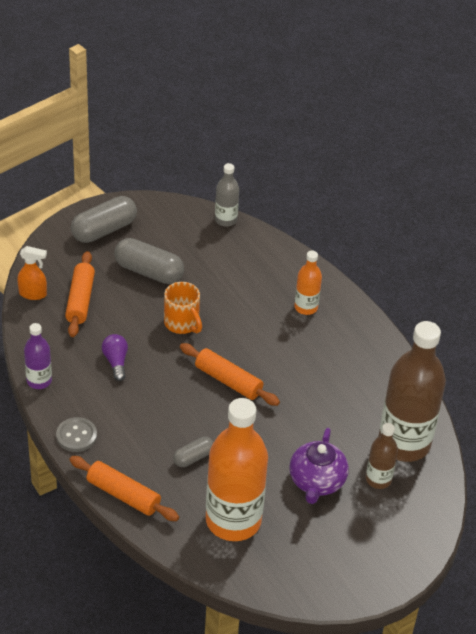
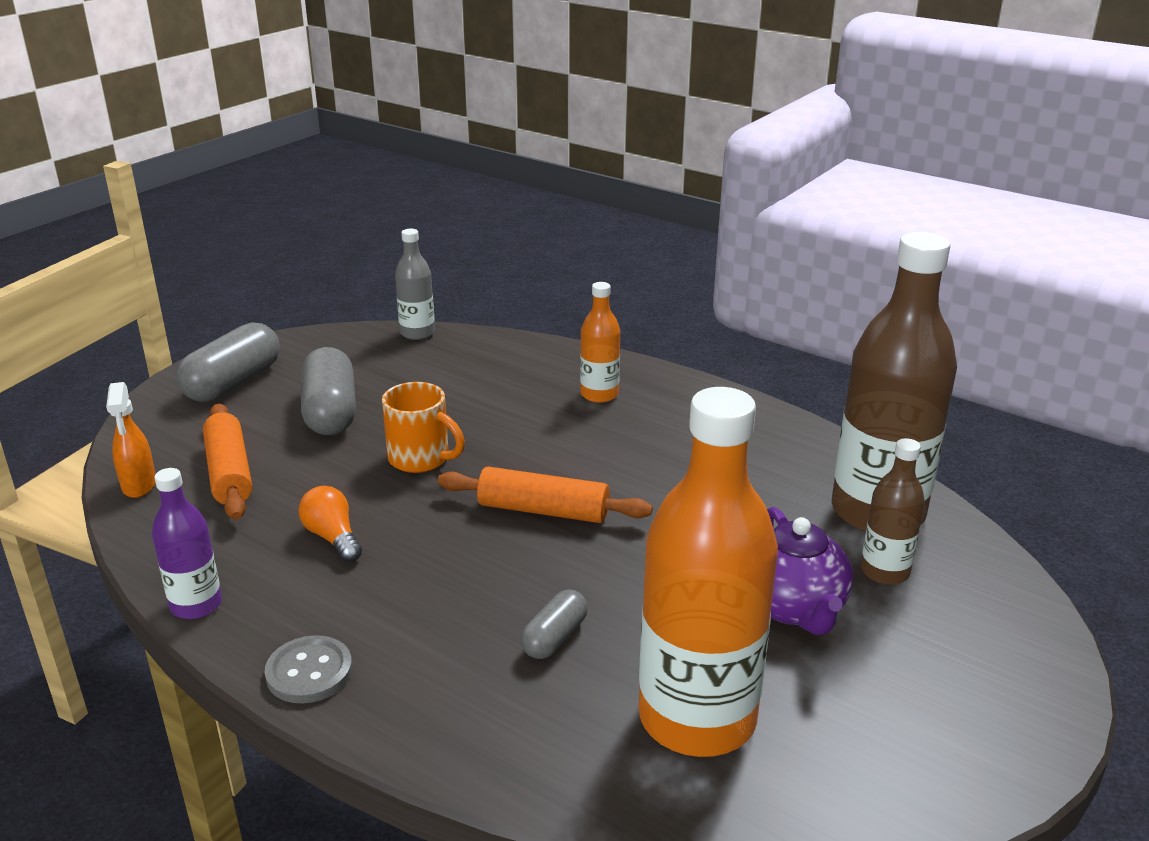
camera: 20 degrees left, 15 degrees down
(33, 294) = (139, 485): orange spray bottle -> orange spray bottle turned 90 degrees clockwise
(116, 362) = (332, 537): purple light bulb -> orange light bulb
(123, 495) = (456, 746): orange rolling pin -> none
(149, 272) = (331, 412): grey capsule -> grey capsule turned 75 degrees clockwise

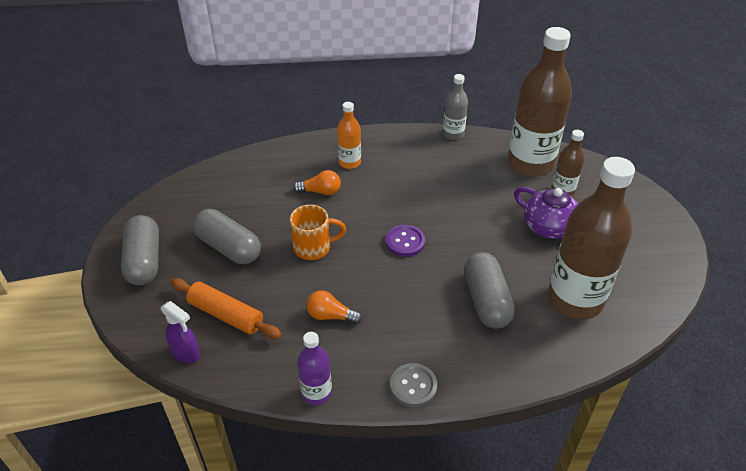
camera: 40 degrees left, 15 degrees up
(139, 485) = (186, 353): orange spray bottle -> purple spray bottle
(417, 333) = (207, 172): grey bottle -> grey bottle (453, 134)
(516, 407) = (320, 191): none -> orange light bulb
(543, 510) = (405, 242): orange rolling pin -> purple button
(554, 637) = (486, 300): grey capsule -> grey capsule, size x1.83
(697, 718) = (575, 299): orange bottle -> brown bottle

